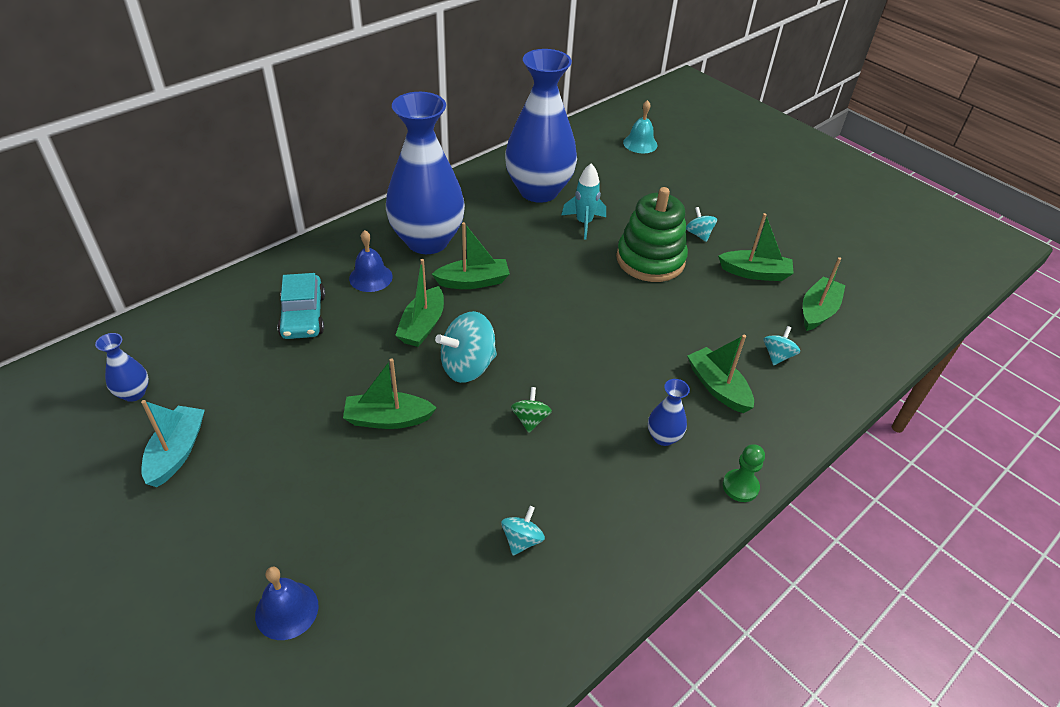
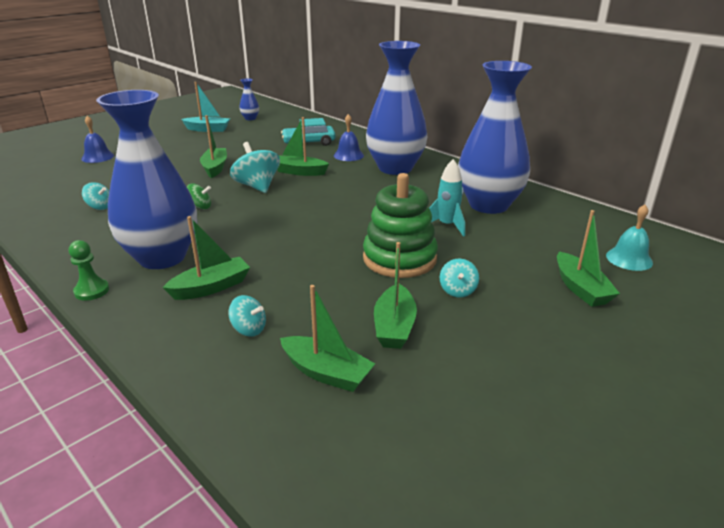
camera: 90 degrees right, 15 degrees down
(473, 281) = (350, 184): green boat -> green boat (580, 288)
(663, 437) = (162, 257): blue vase -> blue vase, size x2.47
(699, 234) = (457, 290): turquoise spinning top -> turquoise spinning top turned 120 degrees clockwise

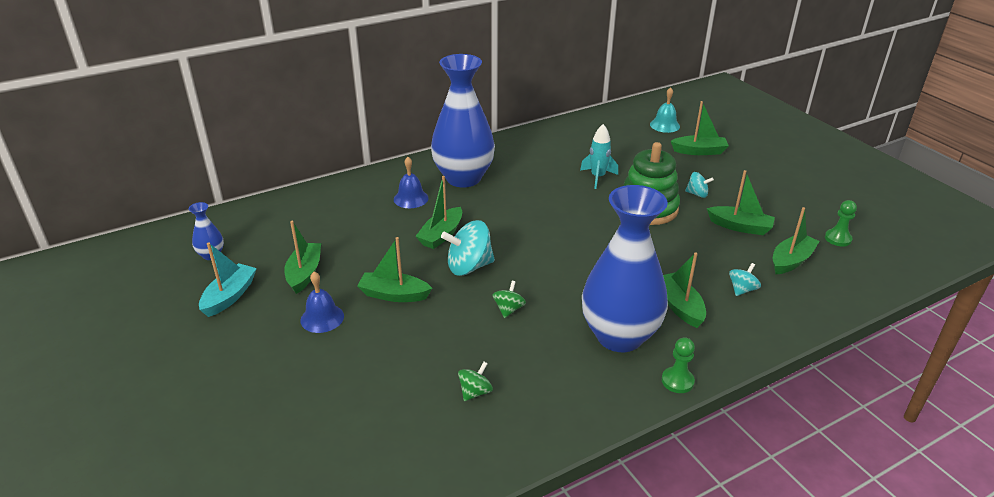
camera: 75 degrees left, 5 degrees up
(97, 157) = (276, 411): blue bell -> blue bell (322, 318)
(100, 207) = (475, 392): turquoise spinning top -> green spinning top
(236, 141) = (304, 273): none -> green boat
(308, 142) = (351, 219): turquoise car -> none
(410, 429) = (838, 239): none -> green pawn
(488, 205) = (566, 152): blue vase -> none

